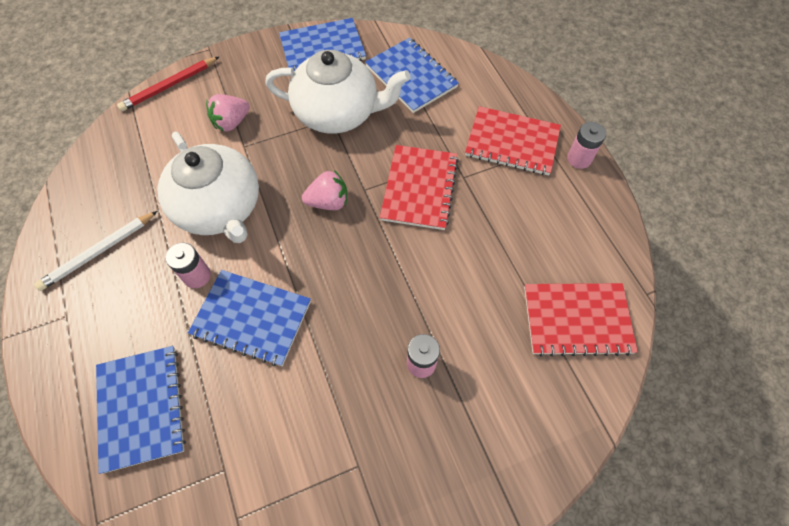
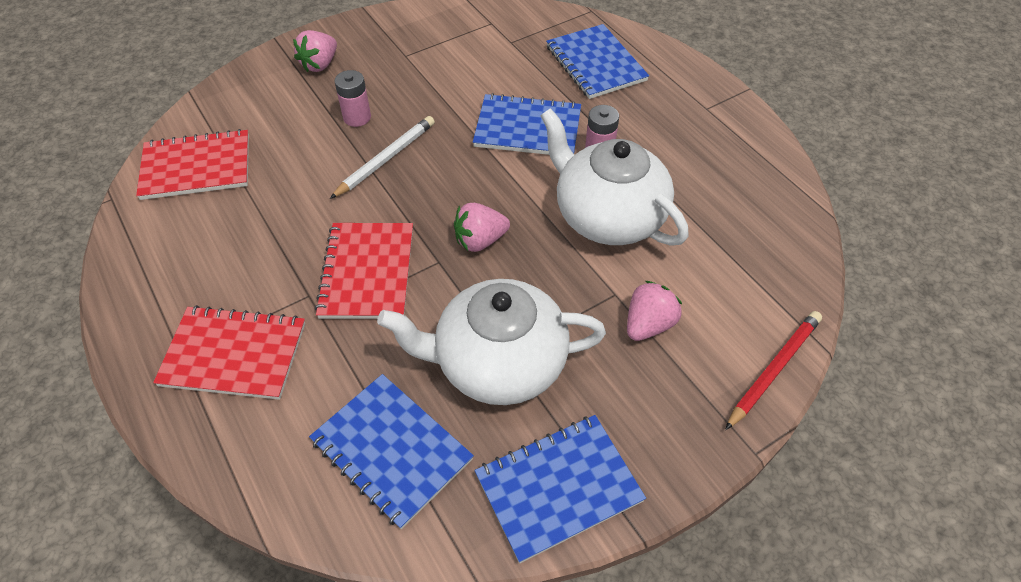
camera: 170 degrees right, 10 degrees down
(98, 252) = (714, 158): white pencil -> white pencil (386, 159)
(463, 466) = (320, 64): none -> pink strawberry
(579, 159) = (140, 343): pink battery -> none

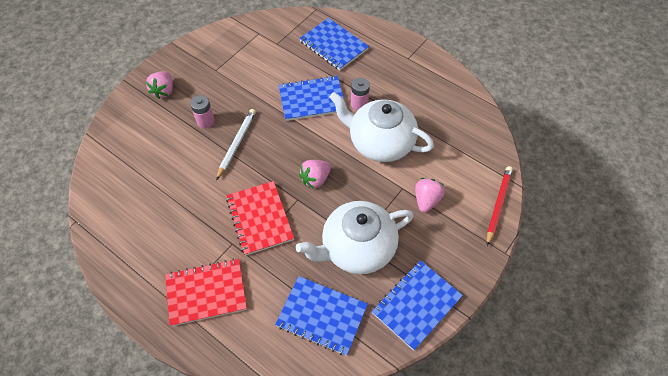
camera: 20 degrees left, 5 degrees up
(196, 167) = (120, 184): red notebook -> none

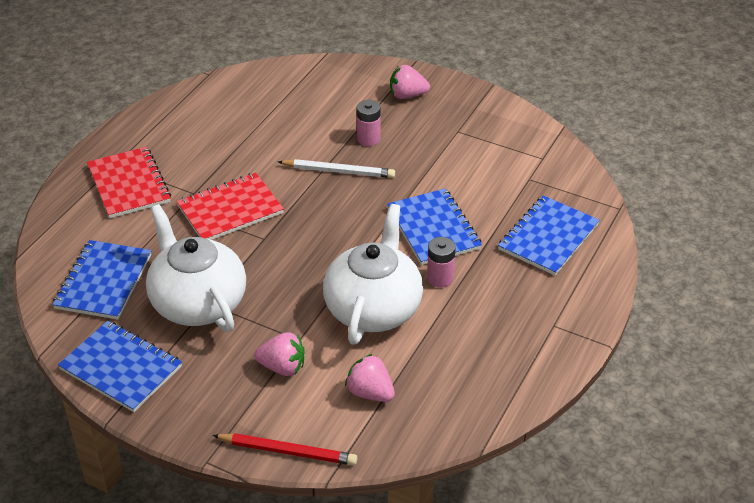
camera: 80 degrees right, 15 degrees down
(315, 179) = (297, 250): pink strawberry -> pink strawberry (370, 392)

